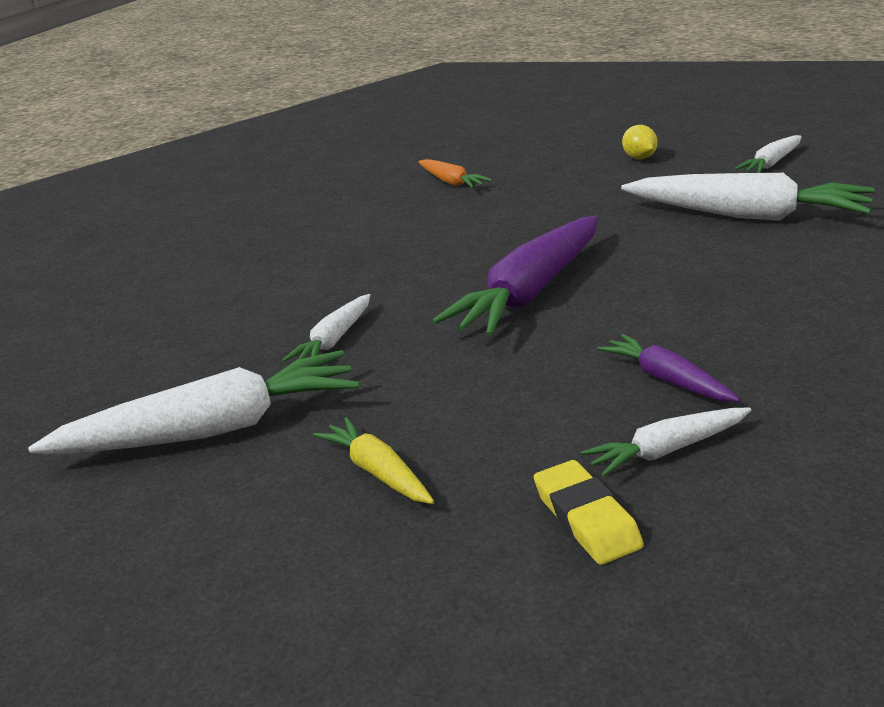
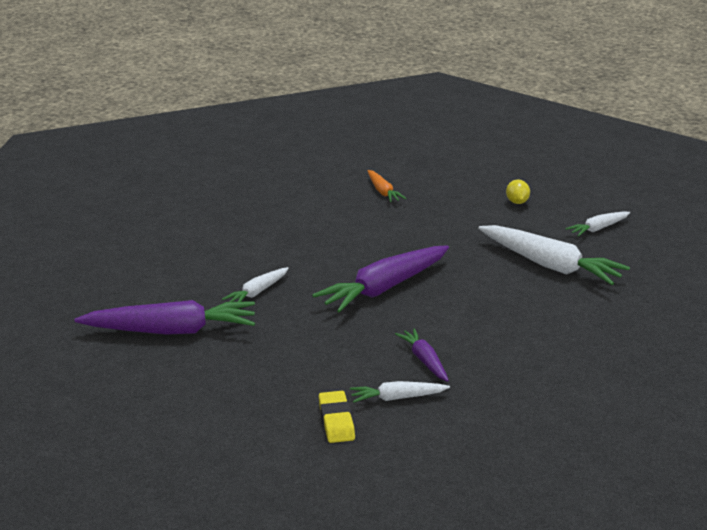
camera: 10 degrees right, 0 degrees up
(211, 430) = (171, 331): white carrot -> purple carrot
(378, 472) = (247, 374): yellow carrot -> none

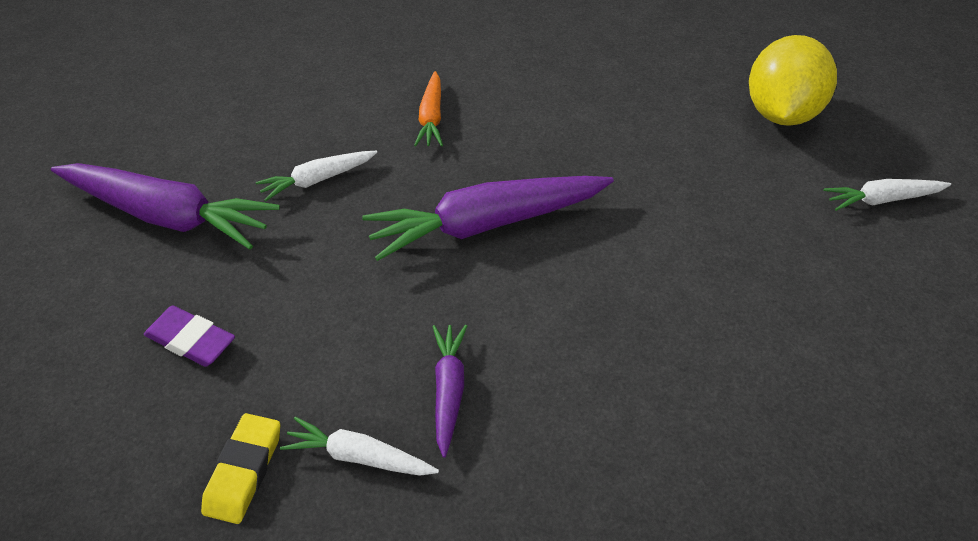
camera: 25 degrees right, 20 degrees up
(248, 380) = (191, 340): none -> purple eraser
(383, 192) = (599, 46): orange carrot -> orange carrot (431, 117)
(517, 202) = (781, 113): yellow lemon -> yellow lemon, size x2.21
(549, 265) = (760, 253): white carrot -> none

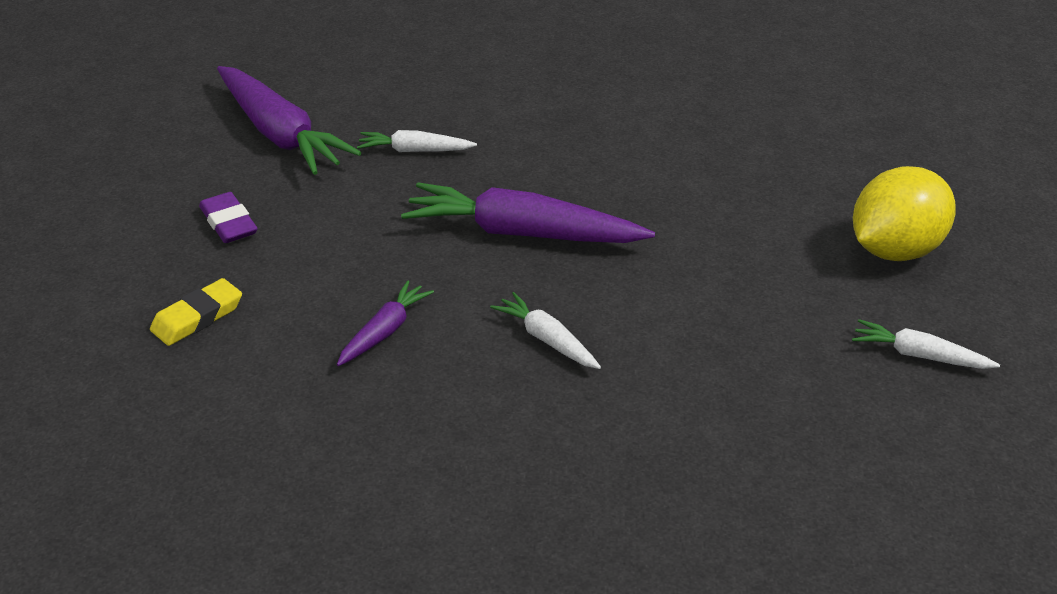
camera: 30 degrees right, 10 degrees down
(359, 456) = (282, 343): white carrot -> white carrot (547, 340)
(431, 117) = (552, 137): orange carrot -> none

